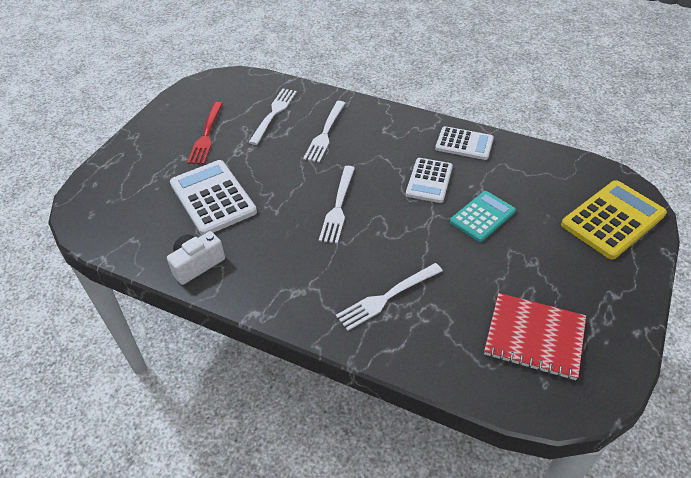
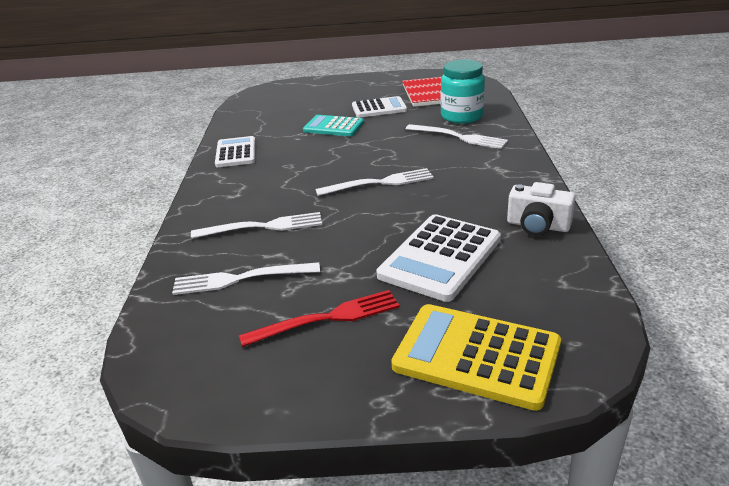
camera: 115 degrees left, 15 degrees down
(429, 181) = (304, 154): white calculator -> white calculator (379, 108)
(440, 327) = (462, 116): none -> turquoise jar
(613, 220) = (298, 92): yellow calculator -> yellow calculator (476, 356)

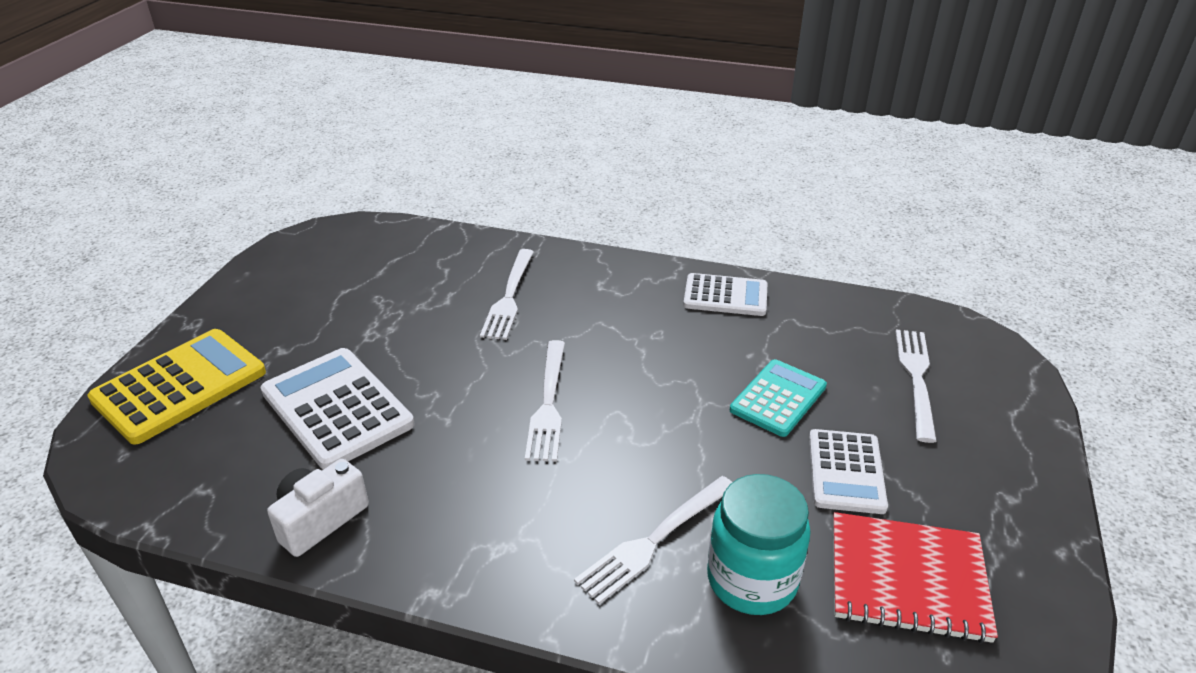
camera: 105 degrees right, 5 degrees up
(239, 279) = (423, 274): white fork -> white fork (916, 378)
(328, 318) = (316, 314): red fork -> none

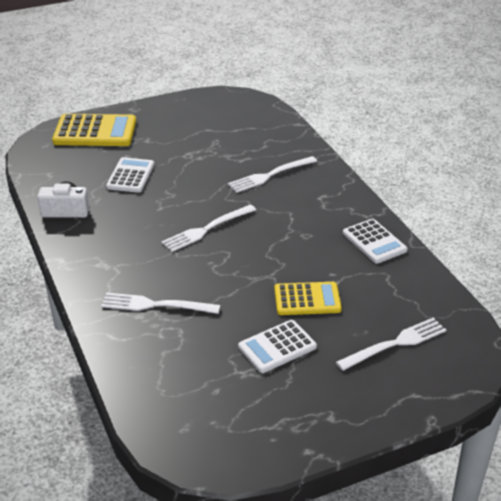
camera: 50 degrees right, 0 degrees up
(337, 408) = (130, 176): white calculator -> white calculator, size x0.65
(752, 580) = (164, 346): turquoise jar -> none
(778, 398) = (307, 299): turquoise calculator -> yellow calculator
(907, 578) = (221, 398): red notebook -> none

